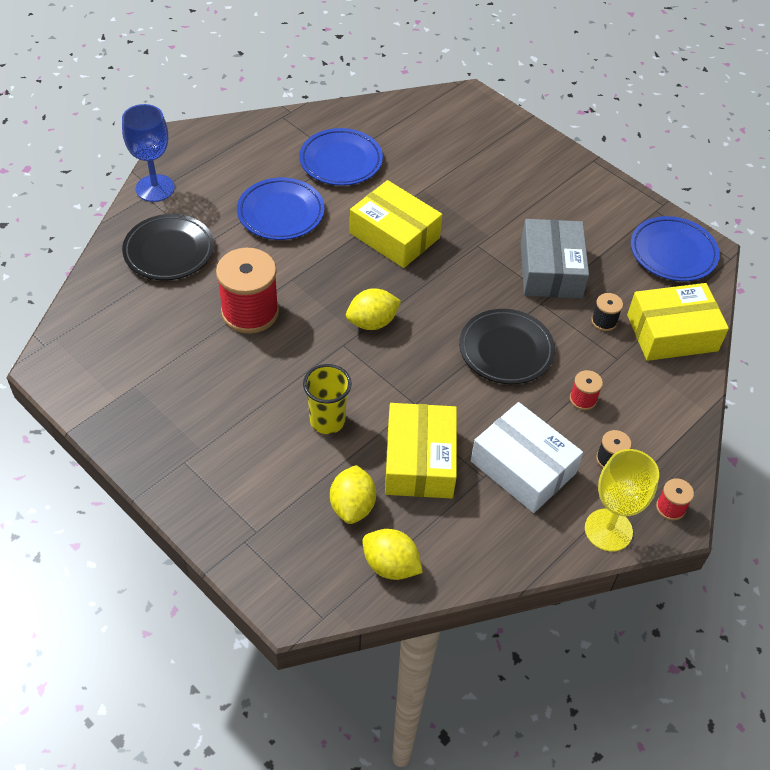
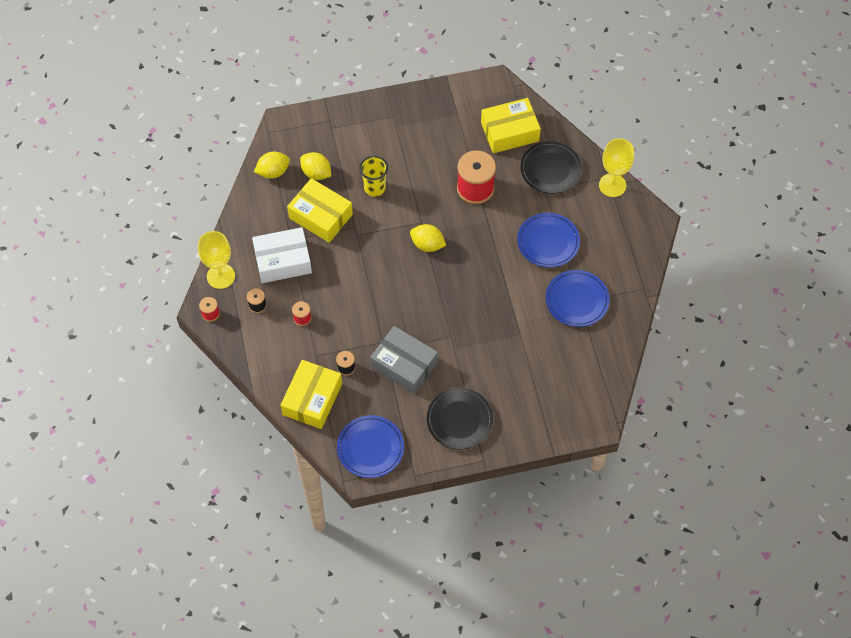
camera: 125 degrees right, 10 degrees up
(155, 188) = (612, 185): blue goblet -> yellow goblet
(372, 322) = (427, 244): yellow lemon -> yellow lemon turned 75 degrees counterclockwise
(394, 235) = (489, 294): yellow box -> yellow box (509, 132)
(506, 350) = (361, 300): black plate -> black plate (459, 420)

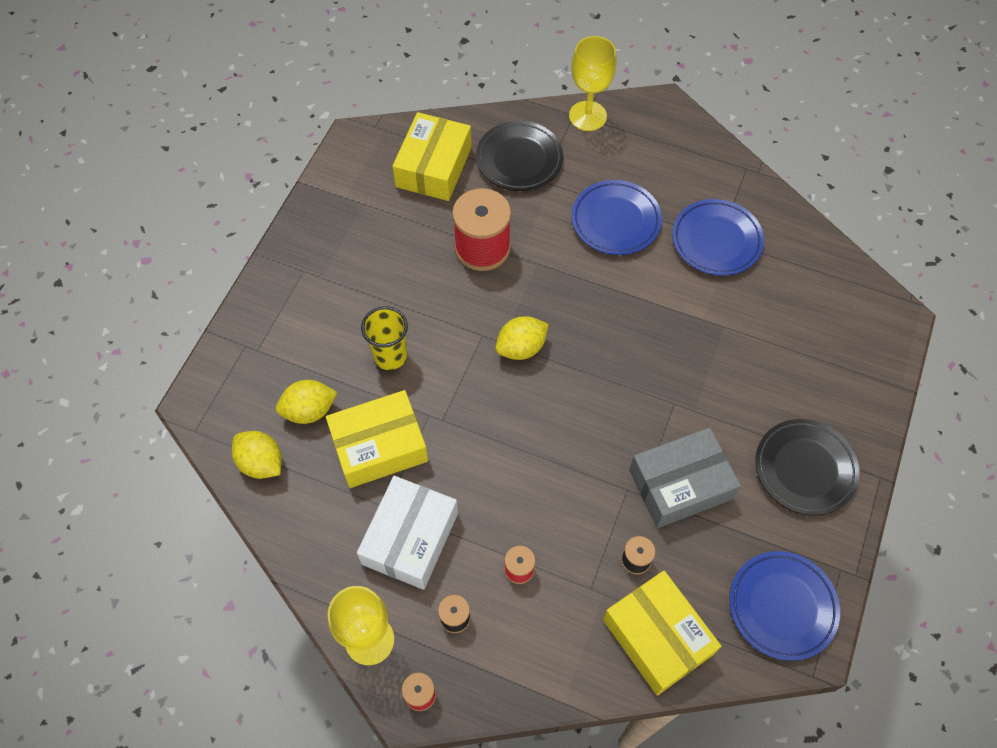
camera: 55 degrees left, 0 degrees up
(273, 172) = (261, 463): yellow lemon -> yellow lemon turned 60 degrees counterclockwise

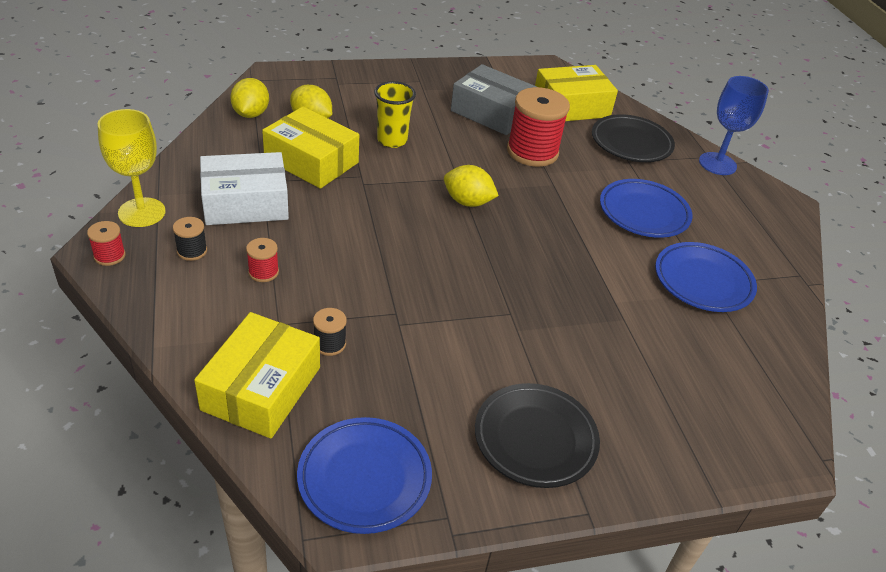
camera: 50 degrees right, 20 degrees down
(587, 116) = (717, 164): yellow goblet -> blue goblet
(680, 484) = (432, 347): grey box -> grey box (491, 112)

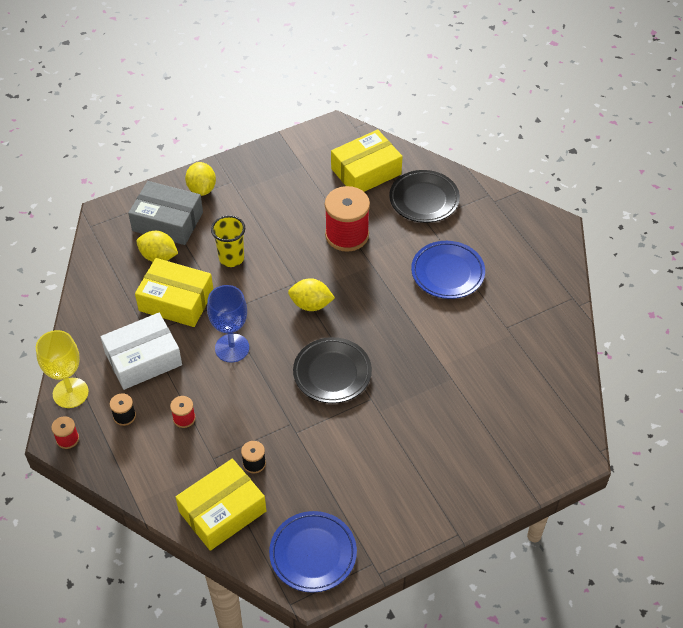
camera: 10 degrees left, 10 degrees up
(251, 114) = (107, 265): yellow lemon -> yellow lemon (202, 189)
(261, 388) = (222, 511): yellow box -> yellow box turned 45 degrees clockwise
(491, 112) = (302, 200): grey box -> grey box (167, 221)
(535, 439) = (412, 493): black plate -> black plate (332, 373)
(703, 281) = (502, 326): blue plate -> none
(717, 164) = (497, 201): blue goblet -> blue goblet (232, 348)

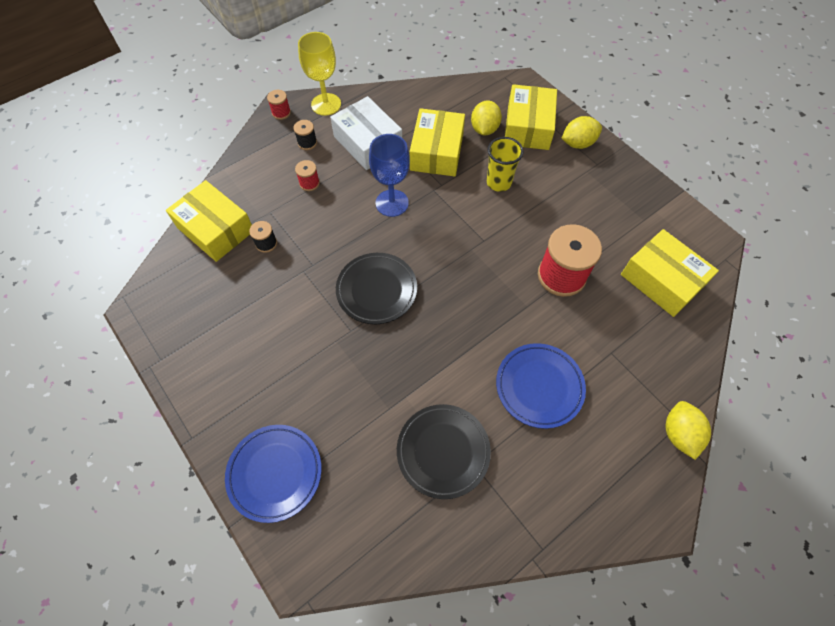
camera: 80 degrees right, 10 degrees up
(167, 221) = (528, 127): grey box -> yellow box
(311, 304) = (458, 258): yellow lemon -> yellow lemon (679, 434)
(313, 554) = (172, 307): blue plate -> blue plate (275, 473)
(424, 199) = (643, 347): black plate -> black plate (443, 451)

